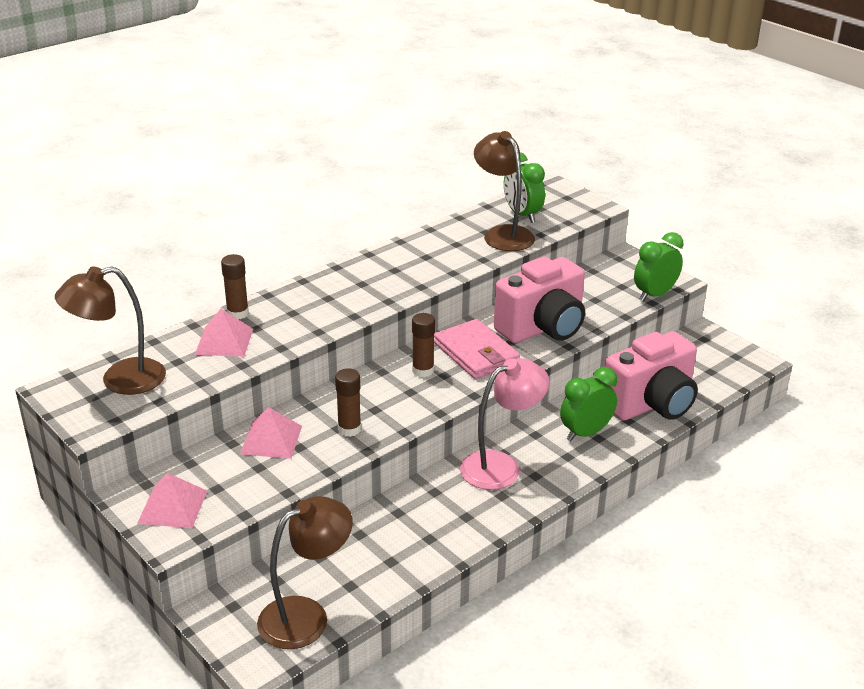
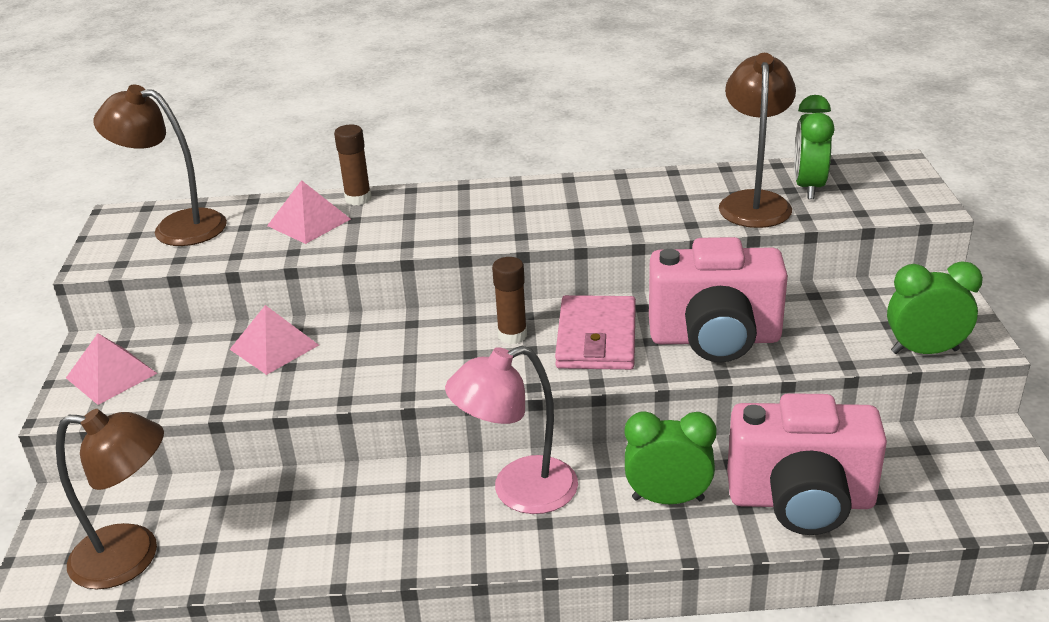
camera: 40 degrees right, 0 degrees up
(349, 429) = (357, 368): brown glue stick -> none
(501, 466) = (518, 491): pink lamp -> pink lamp turned 150 degrees clockwise

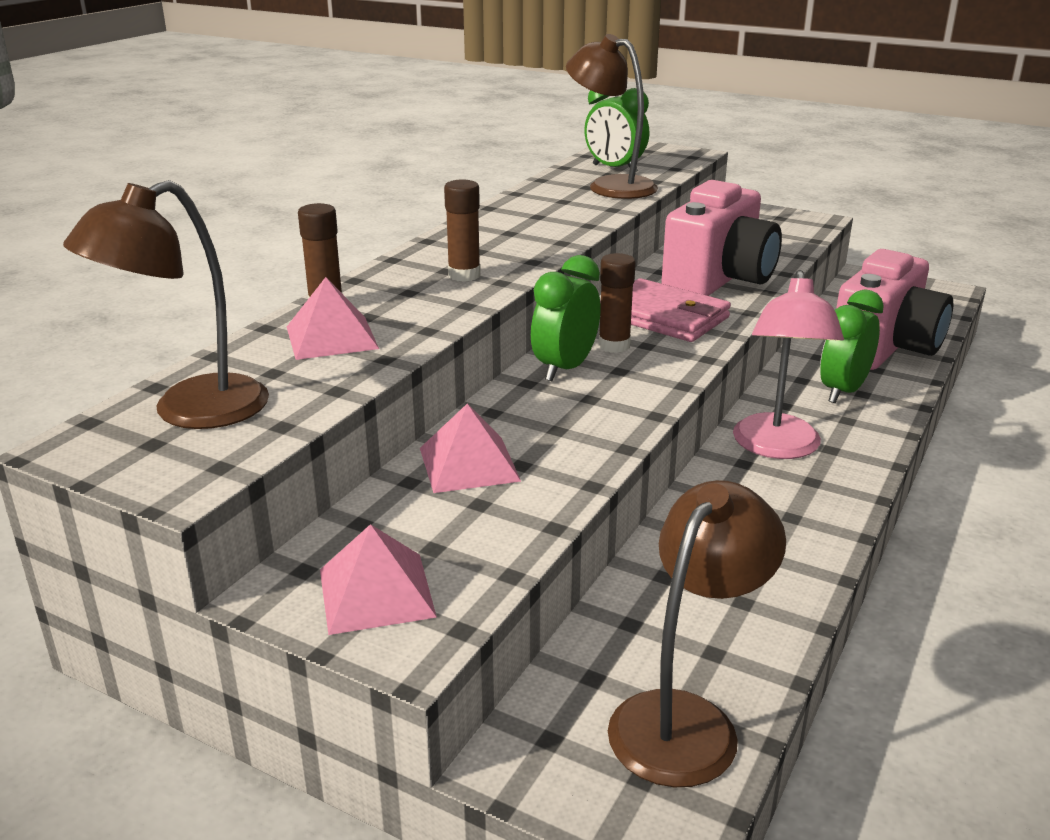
camera: 60 degrees left, 5 degrees down
(461, 222) = (464, 275): none -> brown glue stick
(924, 351) = (810, 233): green clock -> green clock (565, 368)

